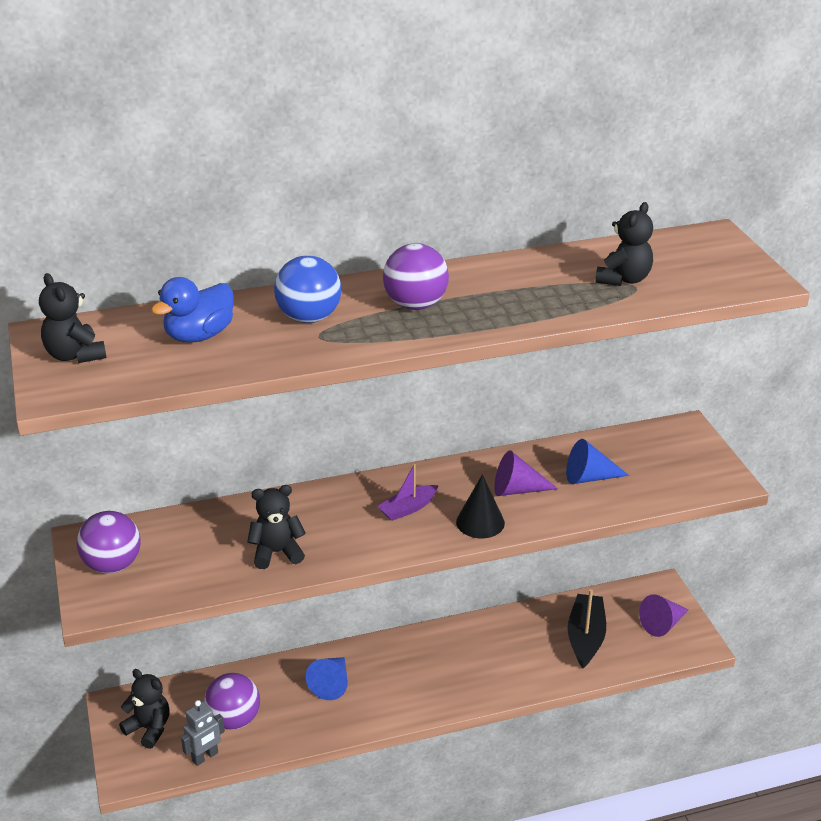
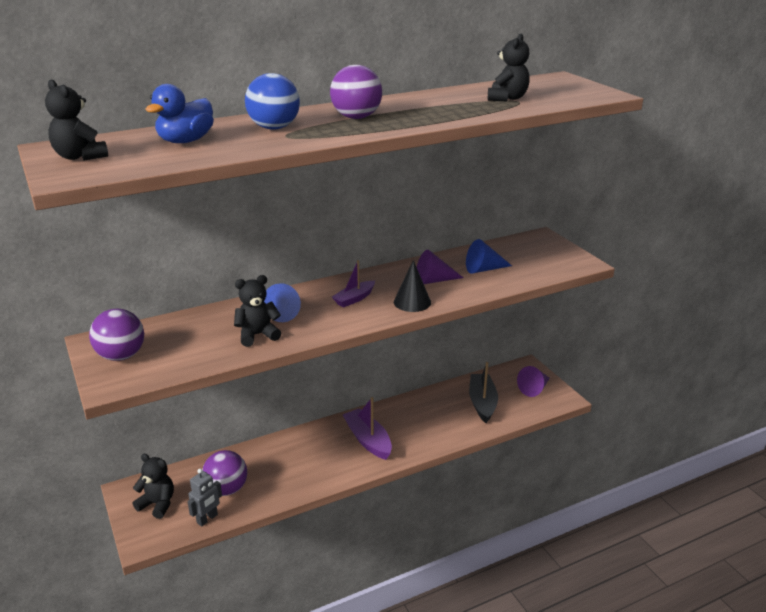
camera: 10 degrees left, 5 degrees down
(331, 684) = (300, 455): blue cone -> blue cone (285, 312)
(422, 674) = (368, 440): none -> purple boat

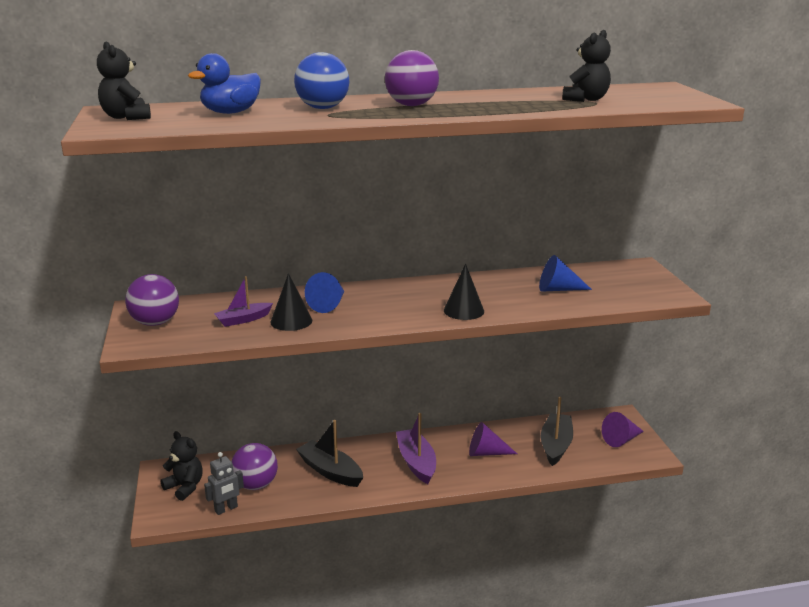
camera: 15 degrees right, 5 degrees down
(257, 335) = (291, 321): black teddy bear -> black cone
(292, 463) = (330, 471): none -> black boat
(354, 299) = (405, 301): purple boat -> purple boat (243, 320)
(433, 280) = (497, 294): purple cone -> purple cone (486, 453)

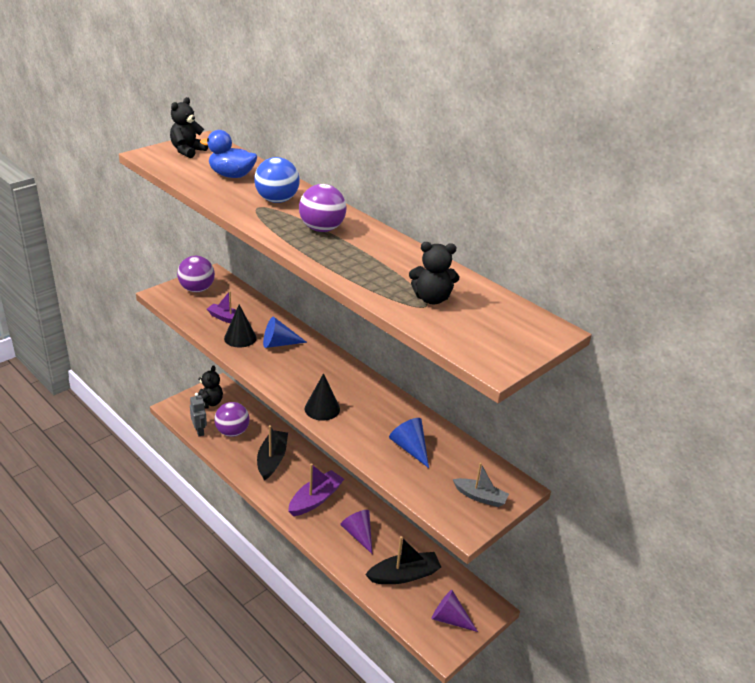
camera: 55 degrees right, 10 degrees up
(226, 509) = (199, 431): grey robot -> grey robot turned 135 degrees counterclockwise
(643, 281) = (480, 497): none -> grey boat

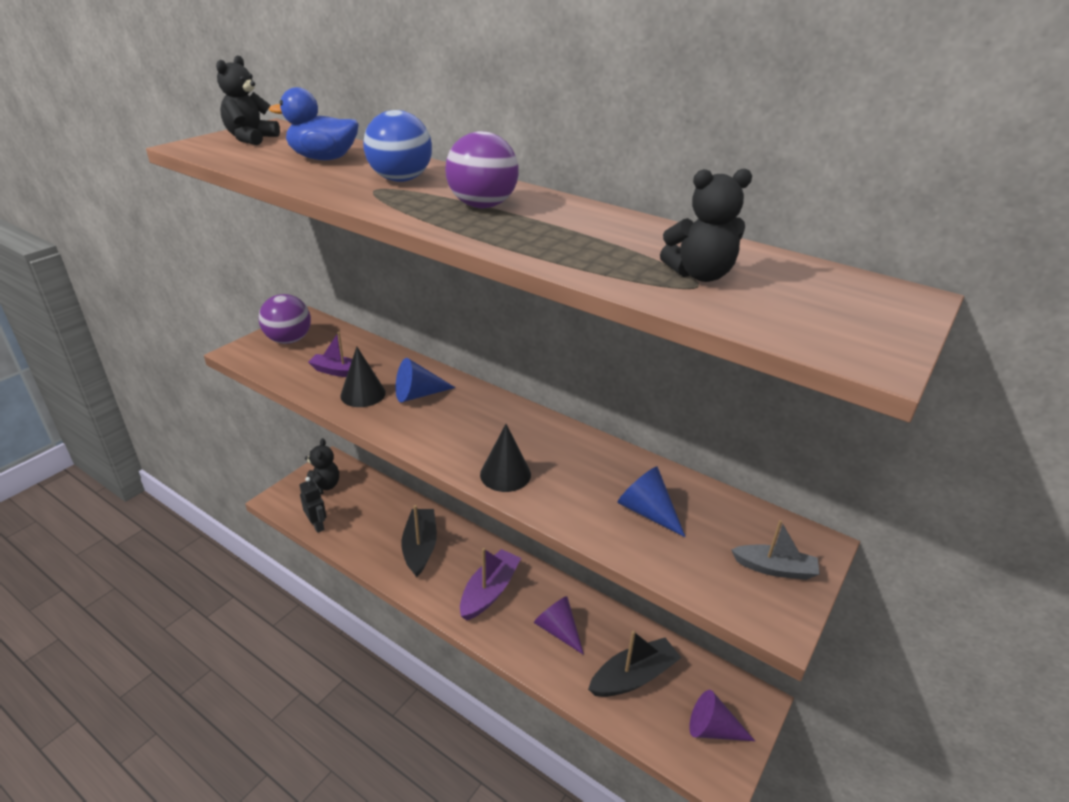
camera: 10 degrees left, 0 degrees up
(199, 431) = (317, 525): grey robot -> black robot
(232, 432) = (360, 519): purple ball -> none

